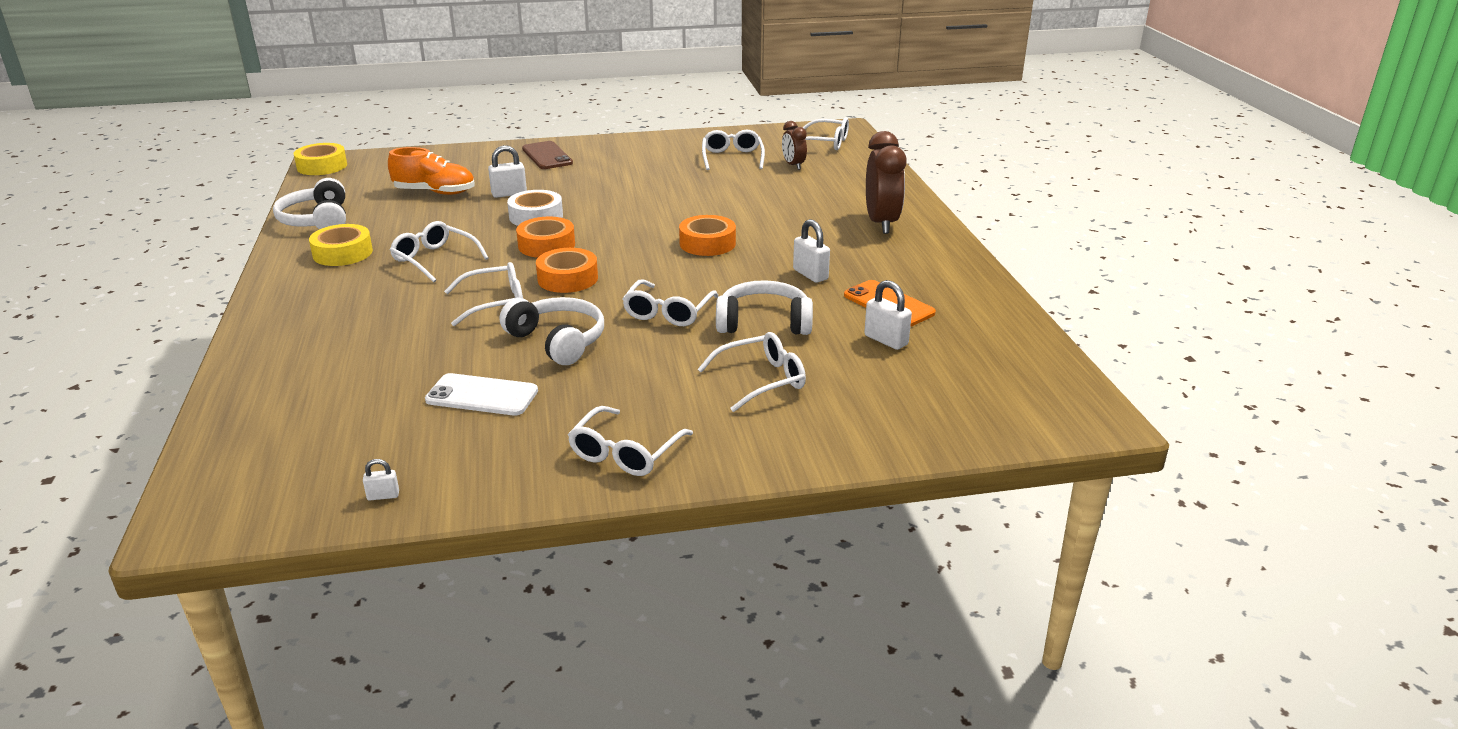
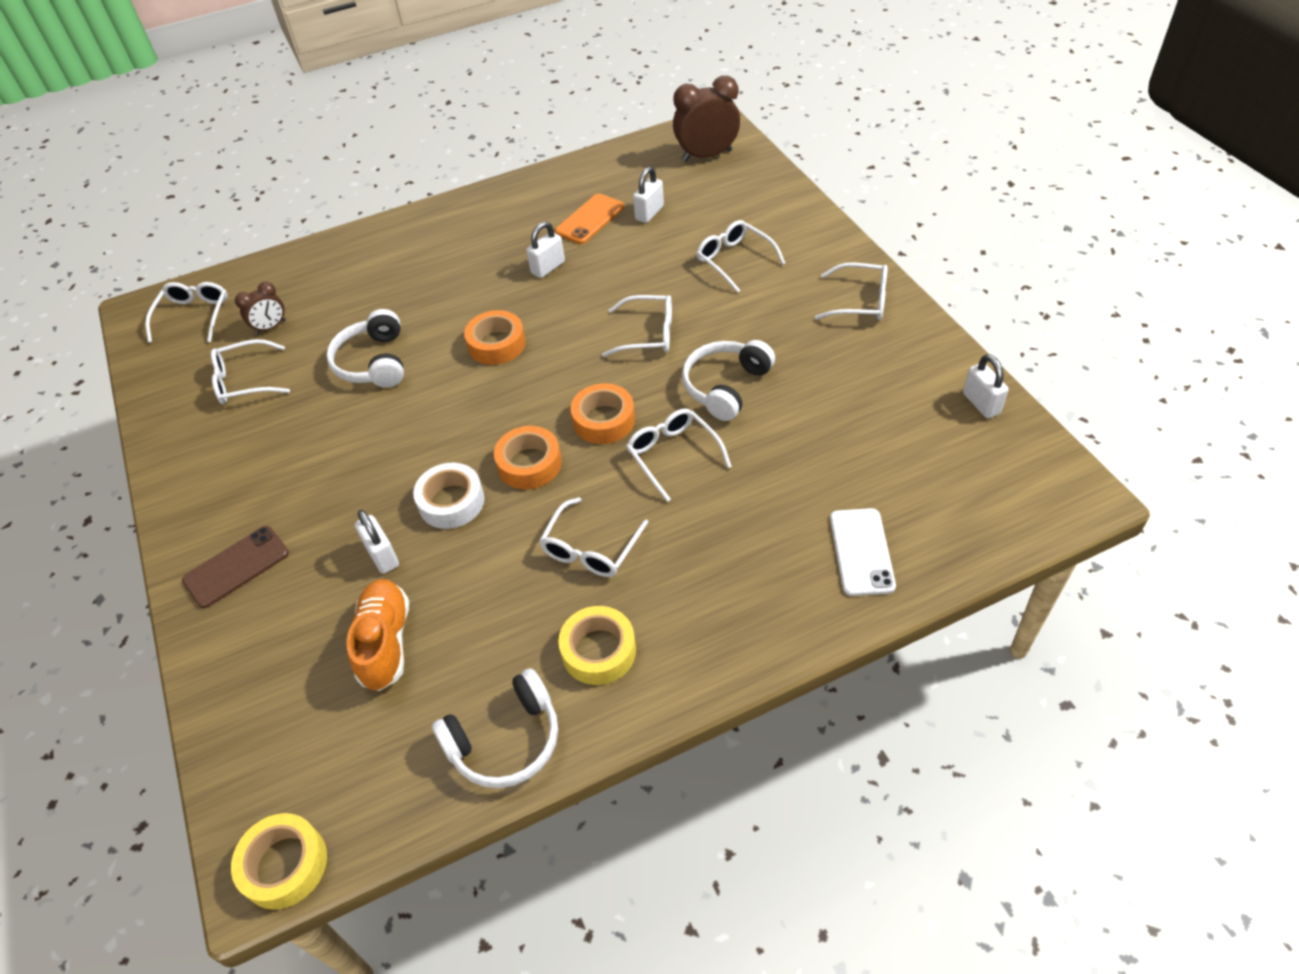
camera: 100 degrees left, 20 degrees up
(383, 496) = (981, 403): white padlock -> white padlock, size x1.81
(482, 395) = (831, 402): white phone -> white phone (861, 552)
(764, 322) = (645, 276): white headphones -> white headphones (373, 362)
(881, 223) = (426, 244): brown clock -> brown clock (707, 156)

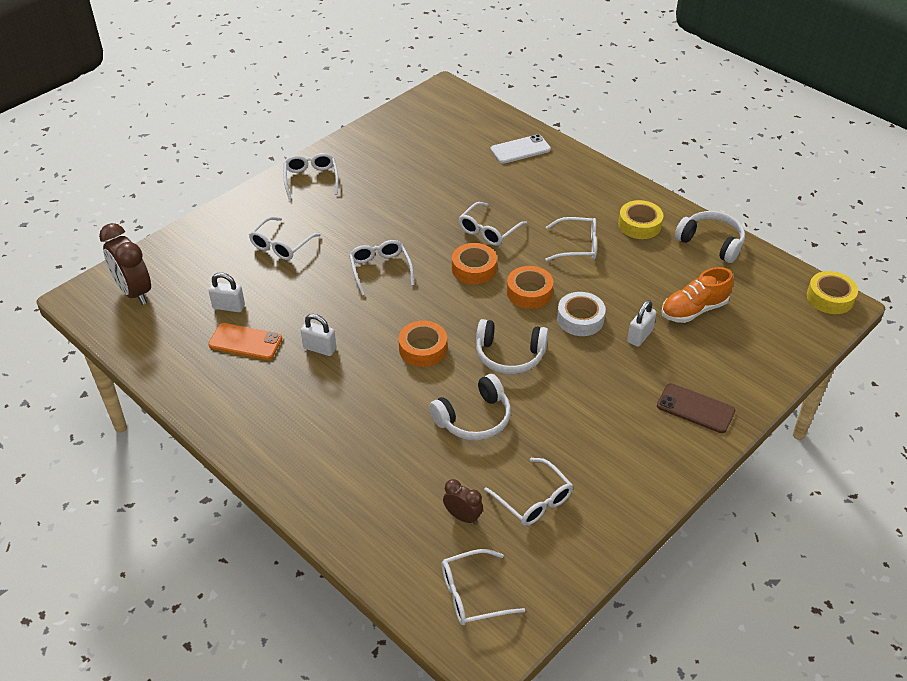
camera: 115 degrees left, 5 degrees down
(725, 386) = (418, 222): white headphones -> white headphones (509, 355)
(981, 403) = (389, 124): white padlock -> none

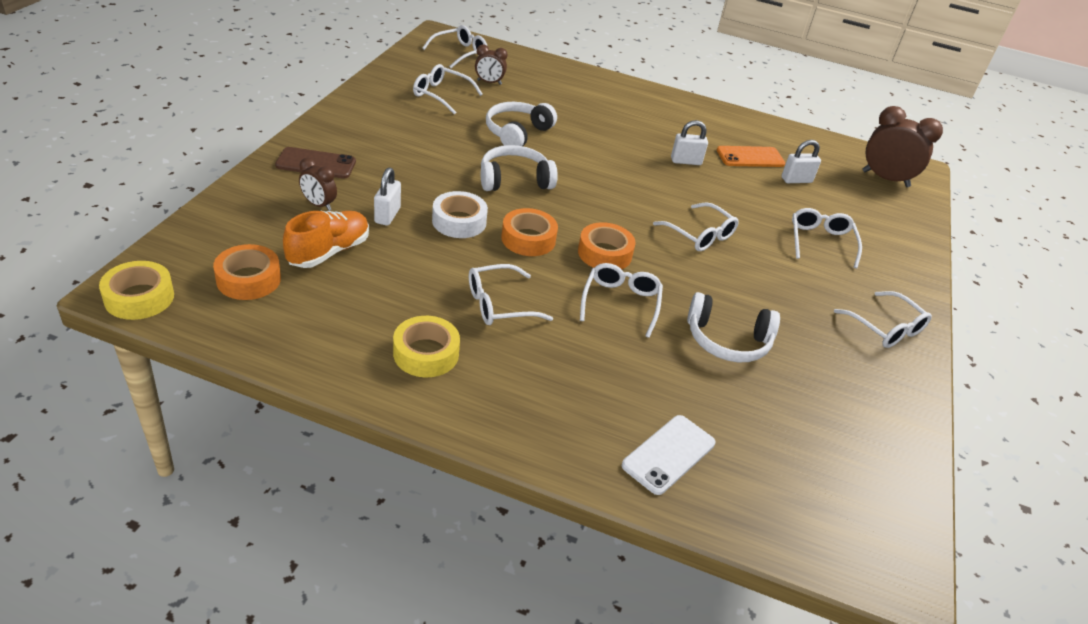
camera: 150 degrees right, 5 degrees down
(423, 349) = (598, 173): orange tape -> orange tape (248, 279)
(697, 358) = (319, 205): none -> brown clock
(711, 242) = (313, 346): white headphones -> white headphones (727, 340)

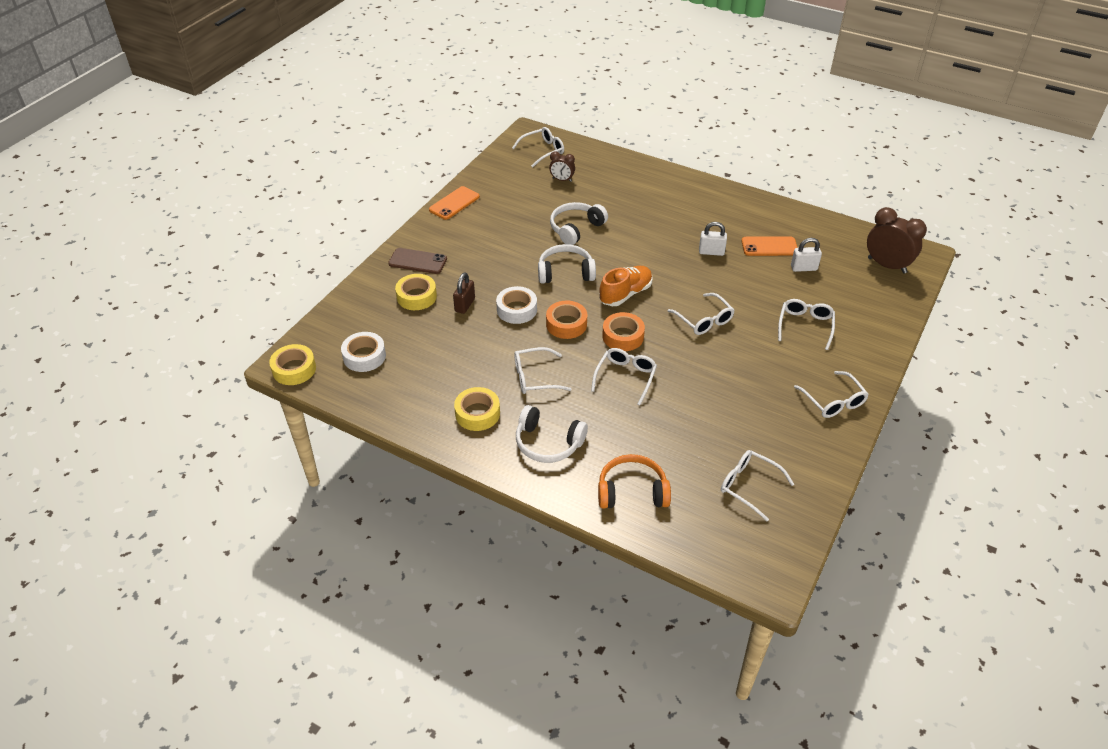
camera: 15 degrees right, 5 degrees up
(248, 279) = (364, 356): orange tape -> white tape
(319, 205) = (416, 296): brown clock -> yellow tape
(329, 252) = (420, 335): orange shoe -> orange shoe (625, 294)
(357, 101) = (454, 203): none -> orange phone
(387, 215) = (465, 305): white padlock -> brown padlock
(441, 95) = (520, 194): white glasses -> white glasses (748, 486)
(668, 454) = (632, 491): white phone -> orange headphones
(727, 340) = (700, 409): white headphones -> white headphones (548, 443)

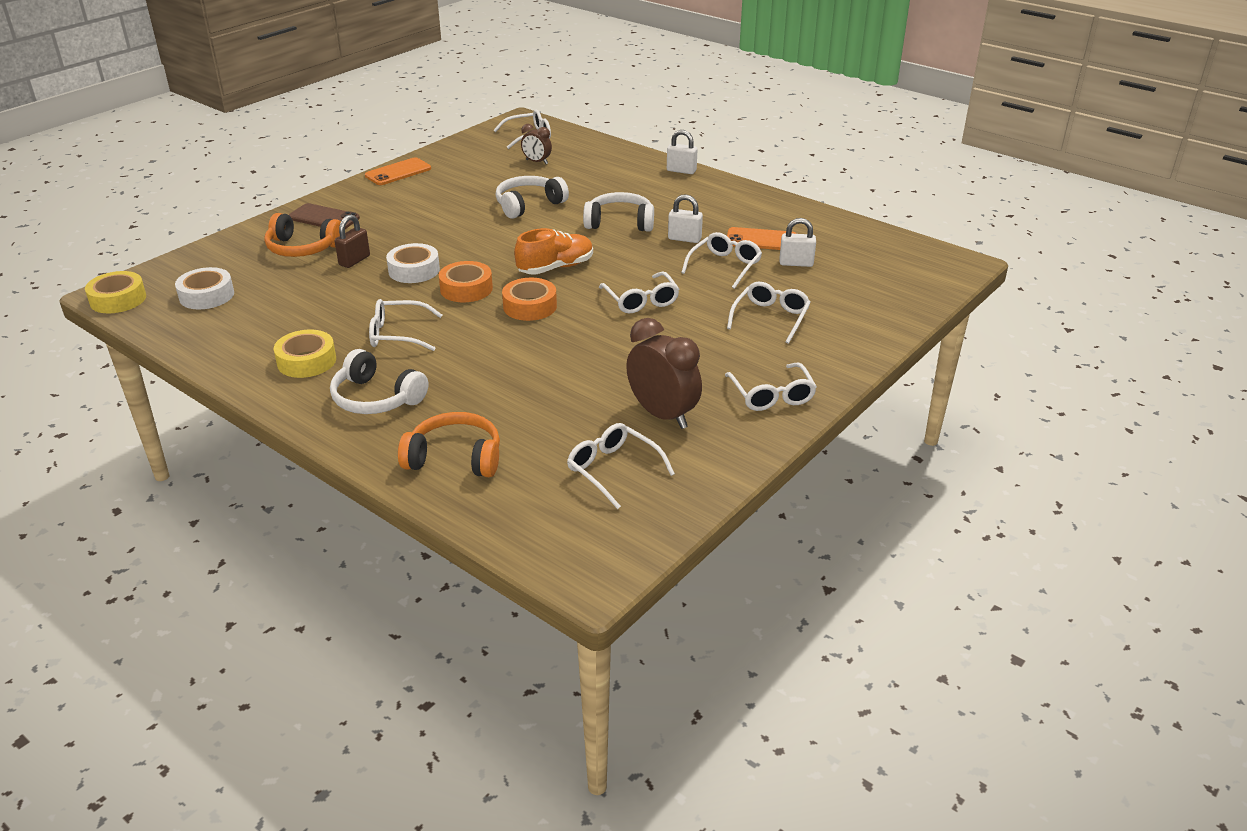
camera: 10 degrees right, 10 degrees down
(416, 296) = (302, 248): yellow tape -> orange headphones
(565, 272) = (493, 242): white headphones -> white headphones (620, 222)
(625, 377) = (511, 345): white glasses -> white glasses (725, 266)
(680, 178) = (681, 171): none -> white padlock
(887, 265) = (907, 270): brown clock -> brown clock (662, 415)

